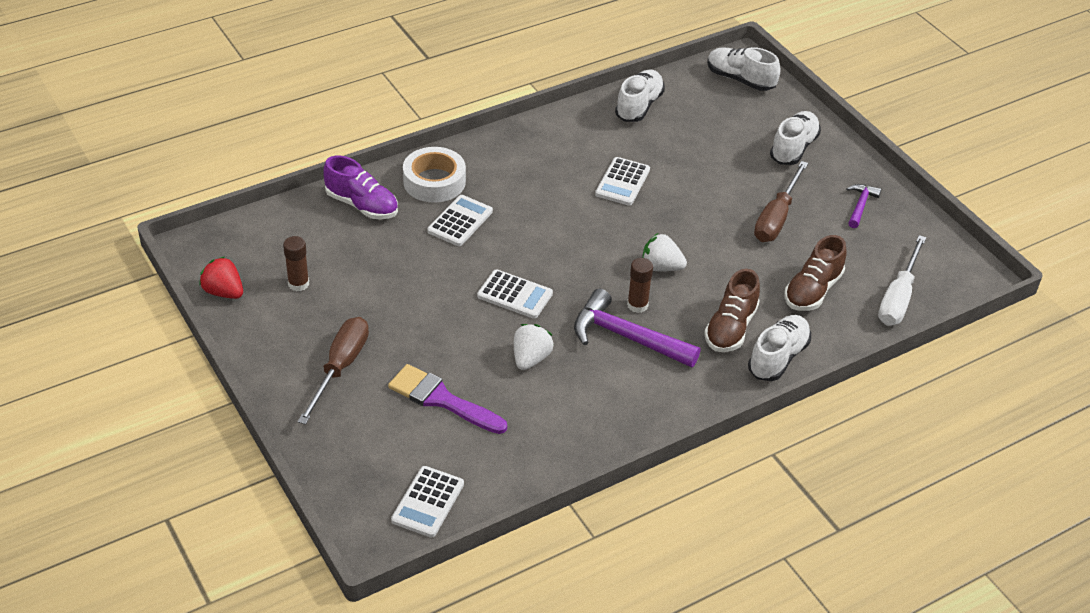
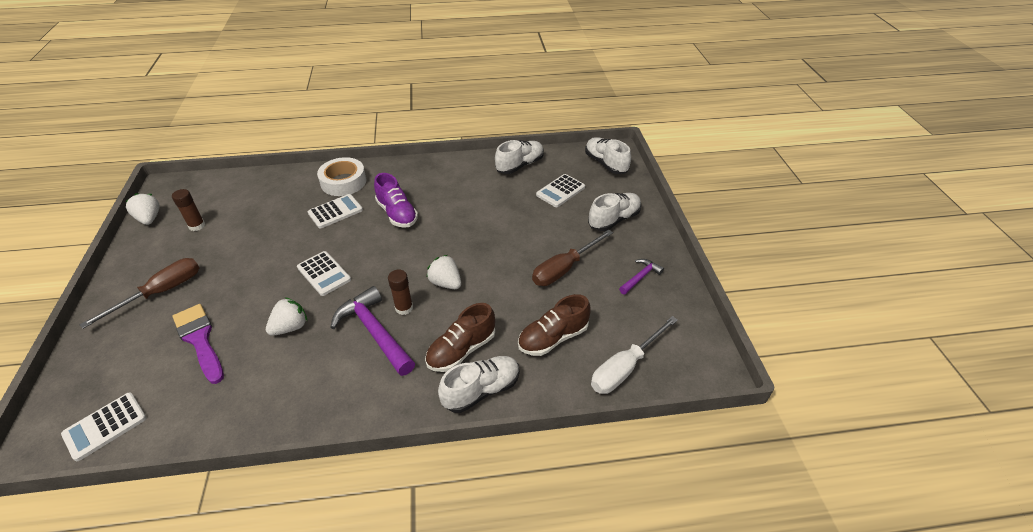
camera: 25 degrees right, 0 degrees up
(224, 292) = (149, 219): red strawberry -> white strawberry
(362, 205) = (285, 185): purple shoe -> purple shoe (397, 214)
(622, 182) = (467, 213): white calculator -> white calculator (560, 191)

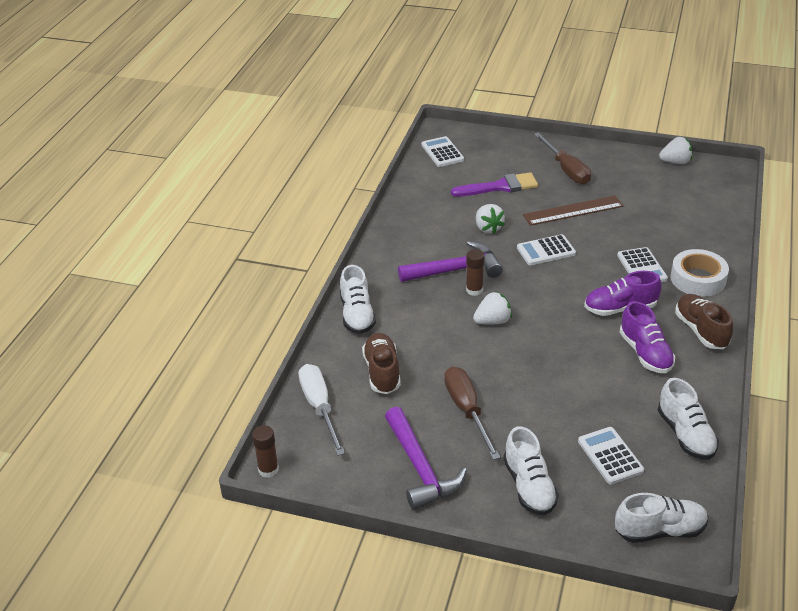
camera: 115 degrees right, 5 degrees down
(197, 226) = (653, 186): brown glue stick -> brown glue stick (268, 469)
(247, 270) = (573, 211): none -> brown ruler
(446, 193) = (645, 353): none -> purple shoe
(461, 350) = (404, 313): brown shoe -> brown shoe (701, 330)
(640, 277) = (420, 468): purple hammer -> purple hammer, size x1.89

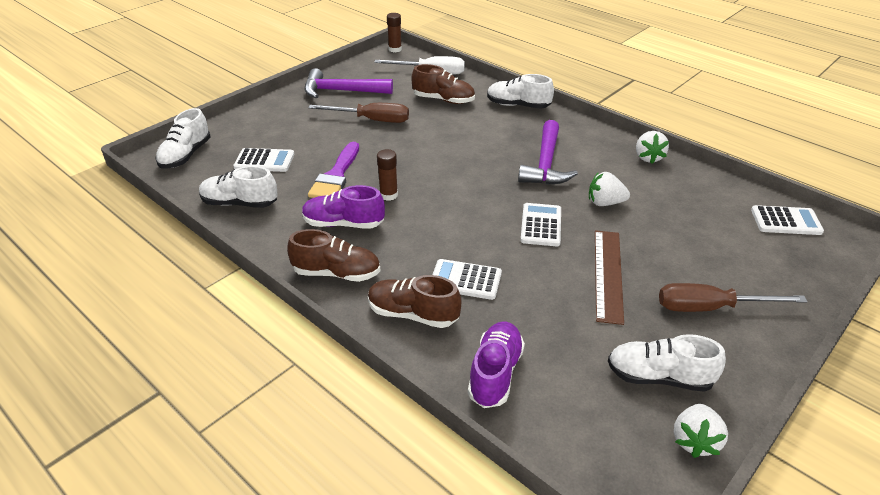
camera: 115 degrees right, 0 degrees up
(474, 290) = (508, 164): brown glue stick -> brown glue stick (388, 195)
(492, 321) = (458, 160): white strawberry -> white strawberry (648, 157)
(500, 187) = (687, 238): purple brush -> purple brush (336, 176)
(529, 486) = (281, 122): white shoe -> white shoe (659, 377)
(620, 308) = (414, 235): purple shoe -> purple shoe (495, 373)
(698, 279) = (413, 314): white tape -> brown shoe

